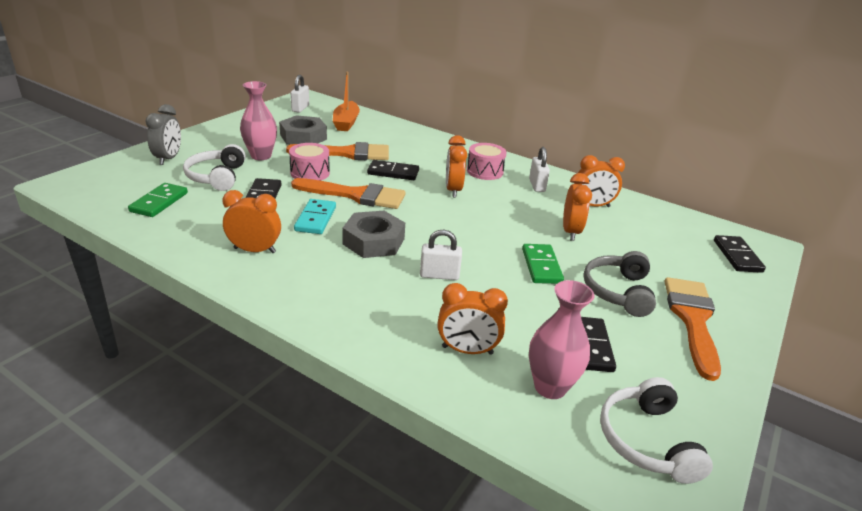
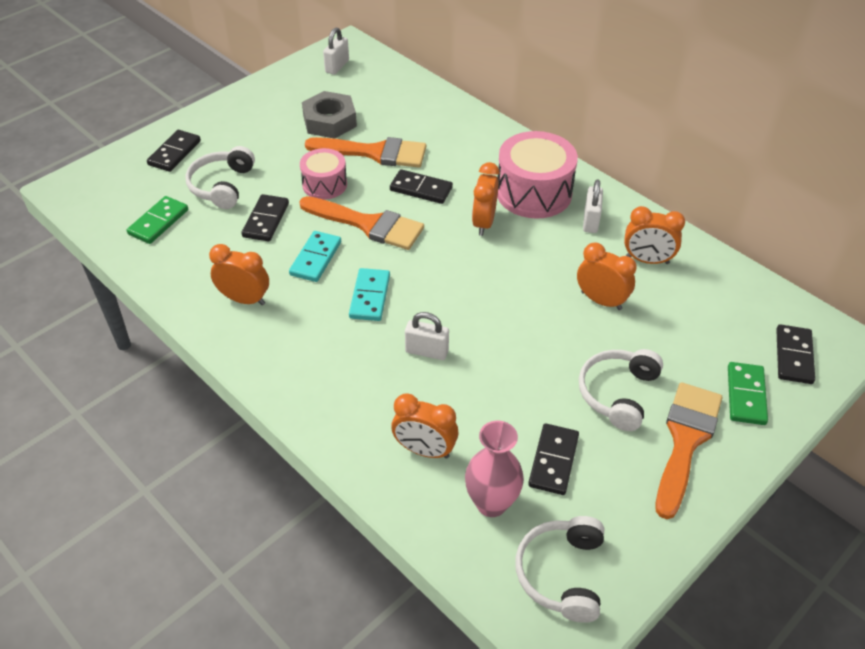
camera: 15 degrees right, 15 degrees up
(168, 158) = (174, 153): grey clock -> black domino
(261, 156) = (275, 153): pink vase -> none
(346, 122) = (387, 95): orange boat -> none
(373, 241) = (370, 297): grey nut -> turquoise domino
(485, 171) = (534, 193): pink drum -> pink drum, size x1.68
(541, 266) = (544, 349): green domino -> green domino (745, 395)
(570, 232) = (601, 300): orange clock -> orange clock turned 75 degrees counterclockwise
(618, 291) = (617, 393): grey headphones -> white headphones

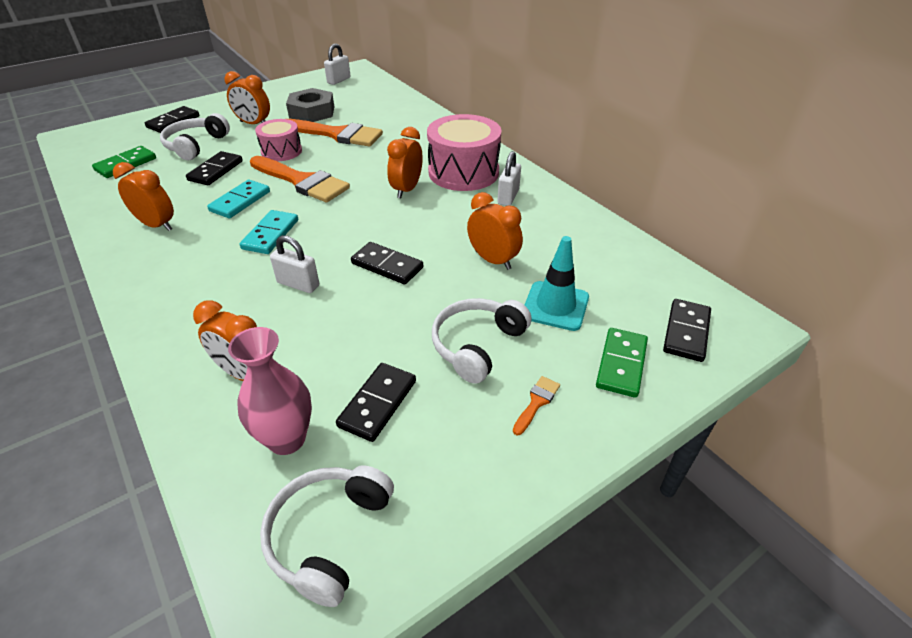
camera: 10 degrees right, 5 degrees down
(421, 189) = (363, 161): black domino -> black domino (387, 266)
(647, 260) = (552, 232): orange clock -> orange clock (254, 124)
(674, 344) = (555, 306): none -> turquoise traffic cone
(685, 441) = (537, 402): orange brush -> orange brush, size x0.41

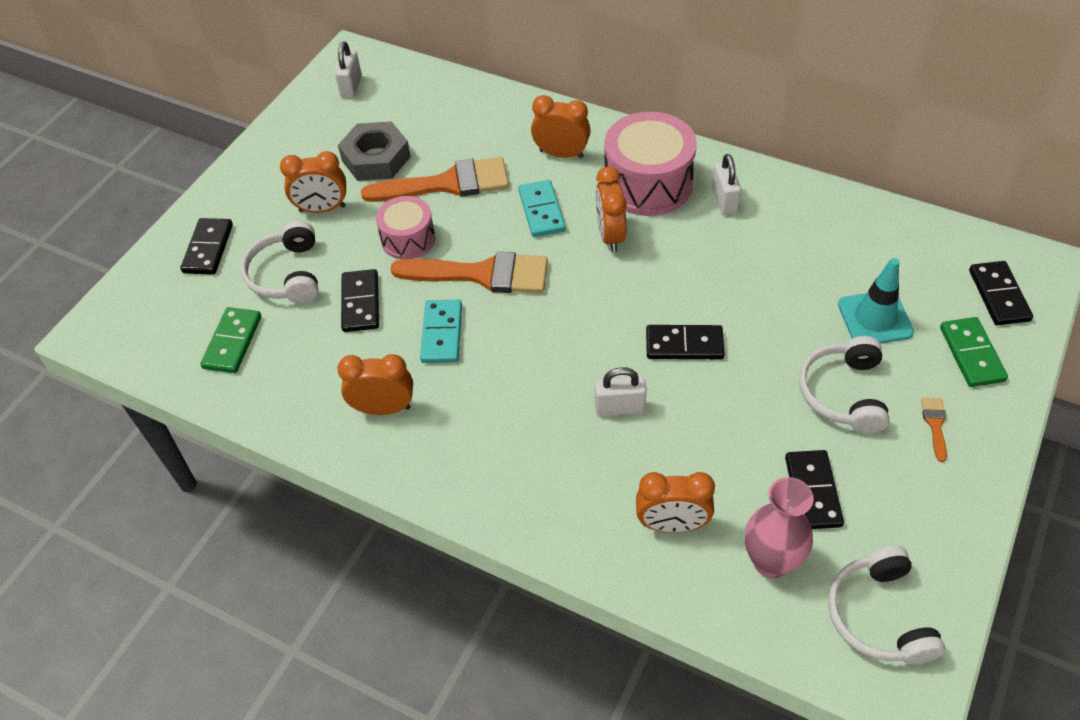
camera: 25 degrees left, 10 degrees up
(271, 234) = (526, 362): turquoise domino -> turquoise domino (542, 211)
(493, 260) = (777, 291): orange clock -> orange clock (561, 154)

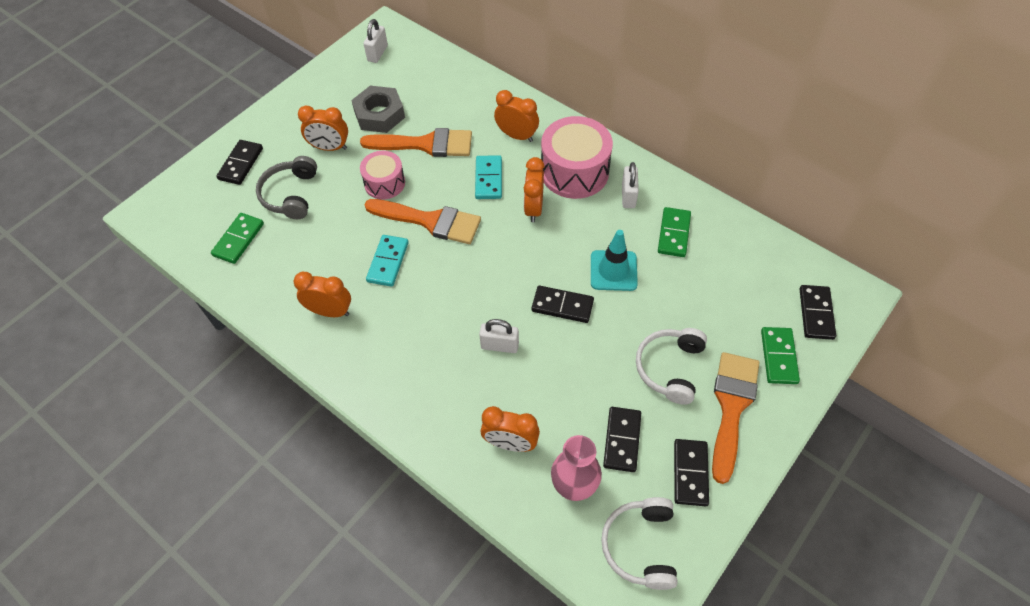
camera: 10 degrees right, 5 degrees up
(287, 274) = (290, 194): white headphones -> grey headphones
(361, 303) = (337, 227): black domino -> black domino (690, 473)
(795, 234) = (674, 234): none -> green domino
(875, 318) = (713, 313): turquoise traffic cone -> turquoise traffic cone (613, 270)
(935, 424) = (731, 407): orange brush -> orange brush, size x2.42

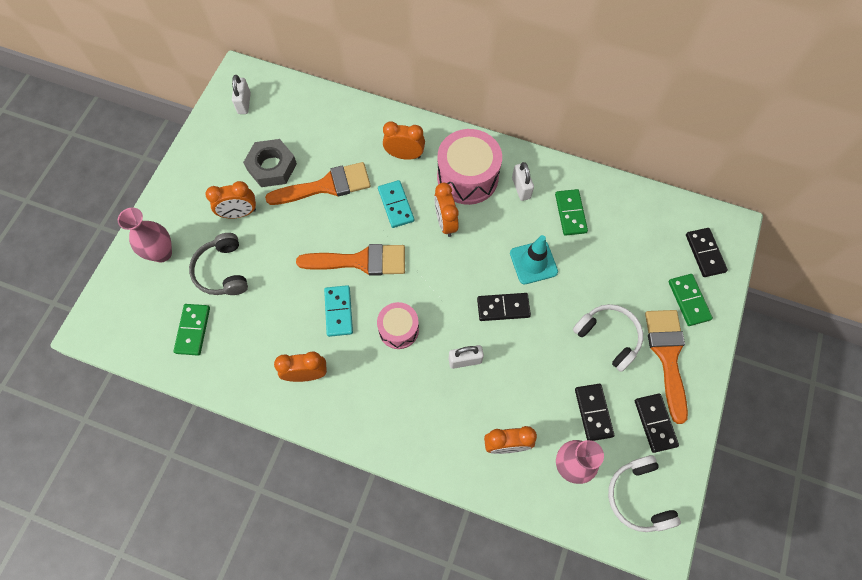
camera: 20 degrees left, 10 degrees up
(241, 164) = (162, 253): black domino -> pink vase
(384, 183) = (304, 235): pink drum -> pink drum (398, 329)
(669, 368) = (608, 337): white headphones -> white headphones turned 135 degrees clockwise

